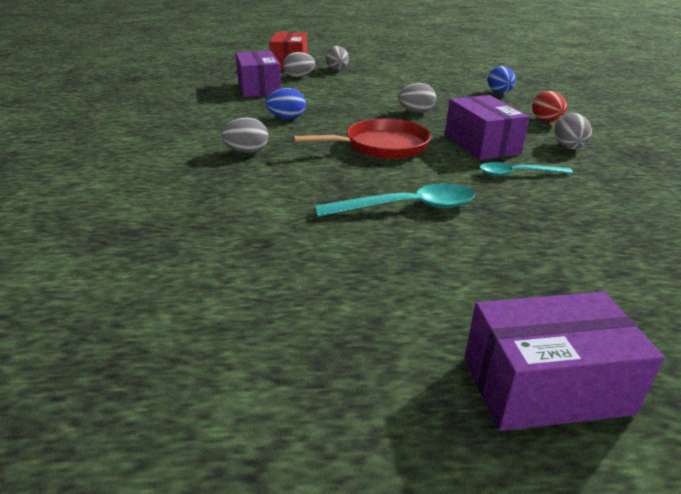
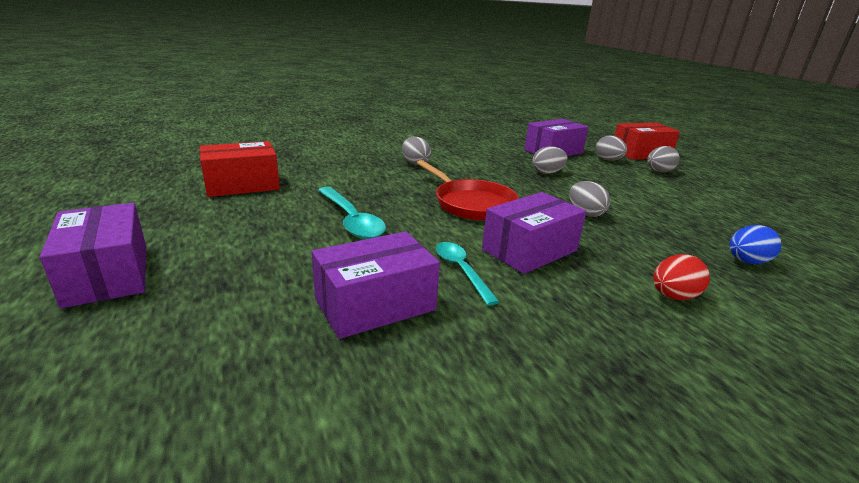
camera: 70 degrees right, 5 degrees down
(254, 276) = (242, 185): none -> red box
(287, 118) = (496, 167): blue egg -> none
(567, 146) = (589, 309): grey egg -> grey egg (547, 173)
(578, 215) = (375, 304): none -> purple box

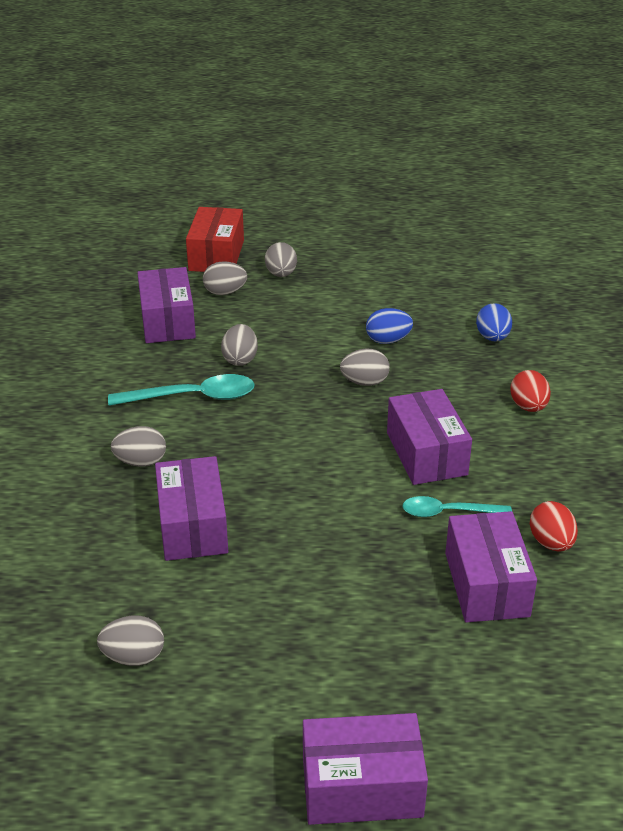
camera: 65 degrees left, 10 degrees up
(242, 185) = (134, 657): red box -> grey egg
(351, 220) = (304, 566): turquoise spoon -> turquoise spoon (192, 397)
(368, 183) = (192, 525): none -> purple box
(467, 339) = (551, 543): none -> red egg
(471, 204) = (302, 455): red pan -> none
(652, 215) = (388, 340): none -> blue egg

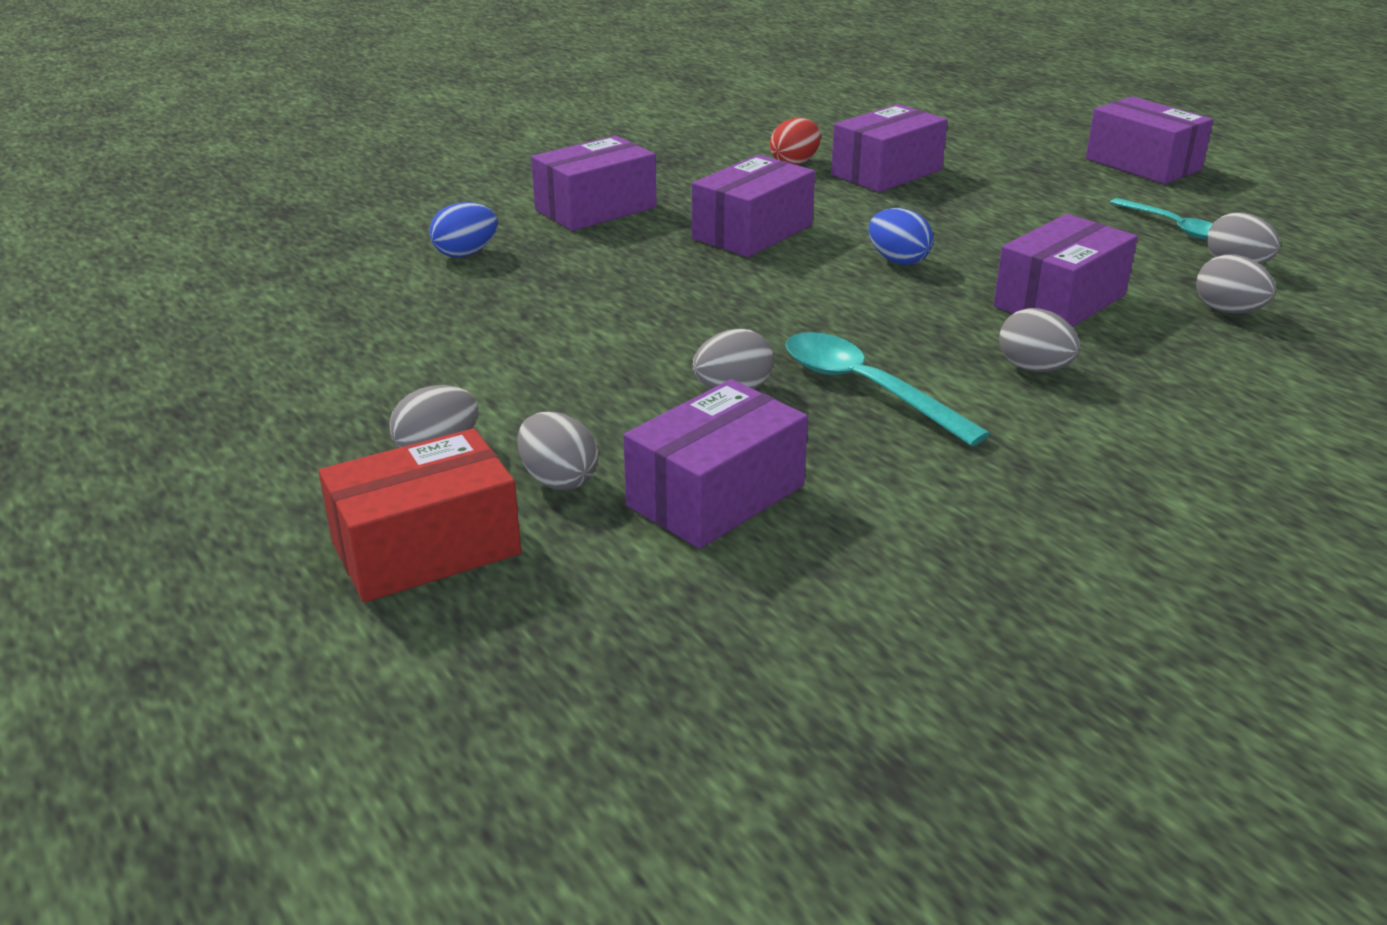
camera: 125 degrees left, 5 degrees down
(364, 382) = (667, 295): grey egg -> grey egg (1228, 311)
(388, 340) = (550, 309): blue egg -> blue egg (898, 260)
(448, 512) = (824, 203): turquoise spoon -> turquoise spoon (1172, 226)
(528, 407) = (595, 208): red egg -> purple box

